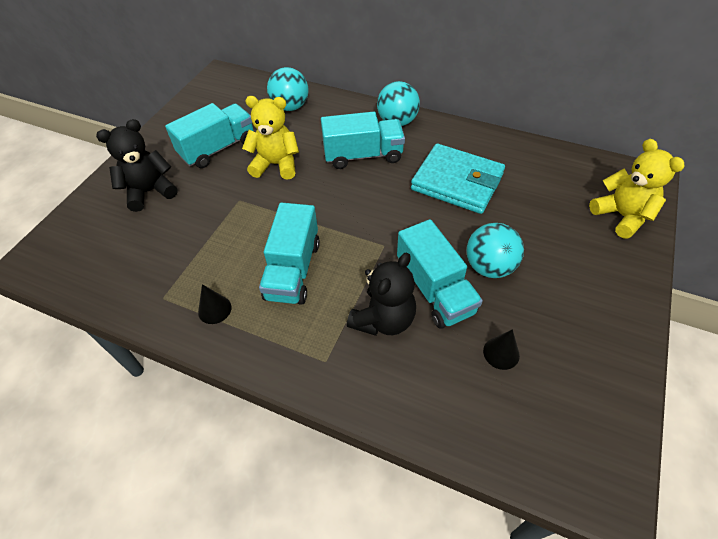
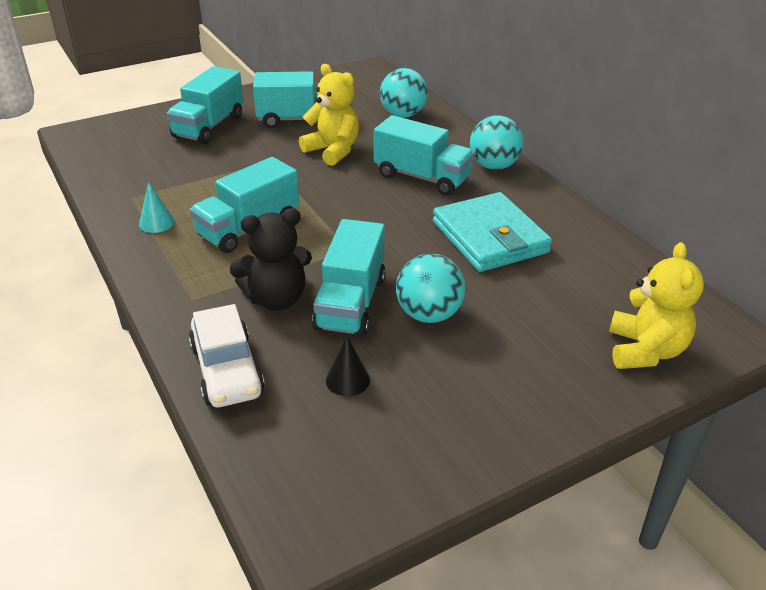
camera: 35 degrees right, 15 degrees down
(150, 192) = (209, 126): black teddy bear -> turquoise truck
(214, 309) = (156, 223): black cone -> turquoise cone
(420, 404) = (227, 370): none -> white car

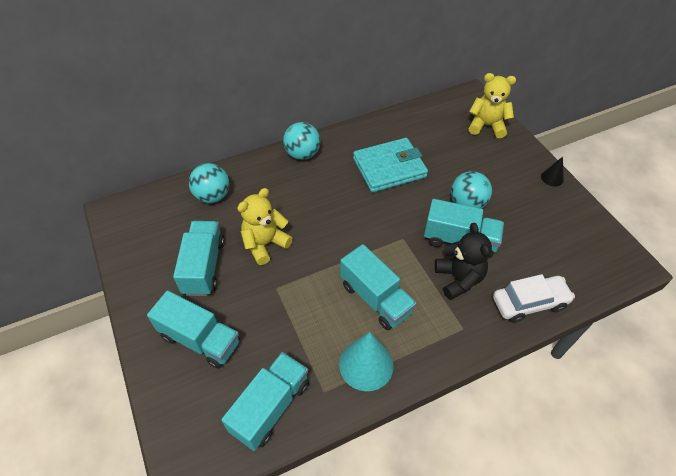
camera: 85 degrees left, 15 degrees up
(156, 223) = (366, 364): turquoise cone -> turquoise cone, size x1.90
(347, 380) = (527, 244): black cone -> black cone (552, 178)
(422, 177) = (313, 193): turquoise truck -> turquoise truck (270, 407)

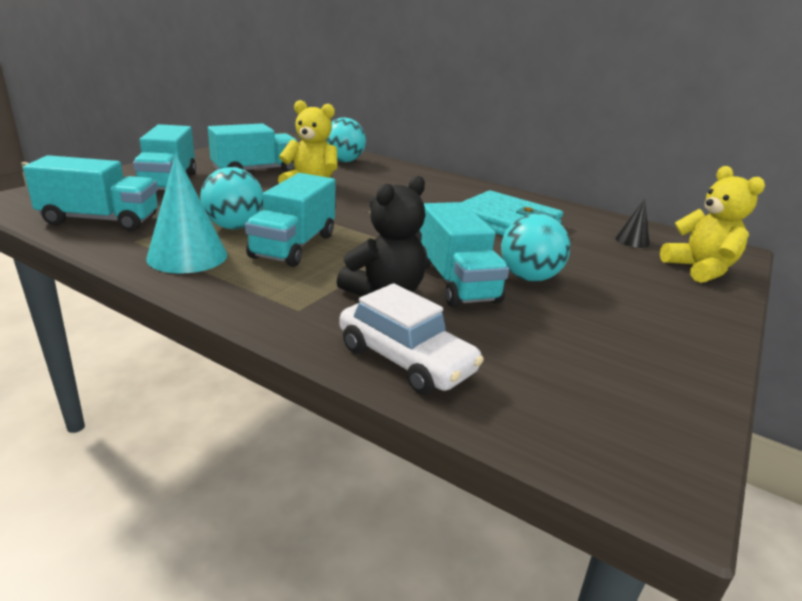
camera: 55 degrees right, 25 degrees down
(302, 154) = (452, 183): turquoise ball -> turquoise ball (234, 227)
(552, 178) = (708, 341): black cone -> black cone (632, 241)

